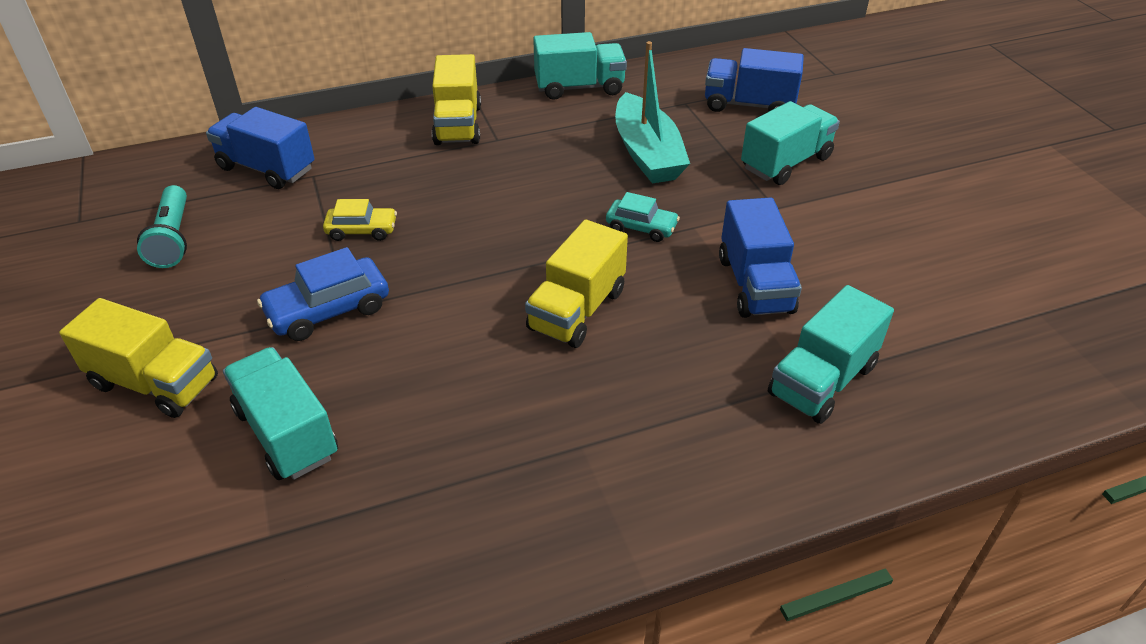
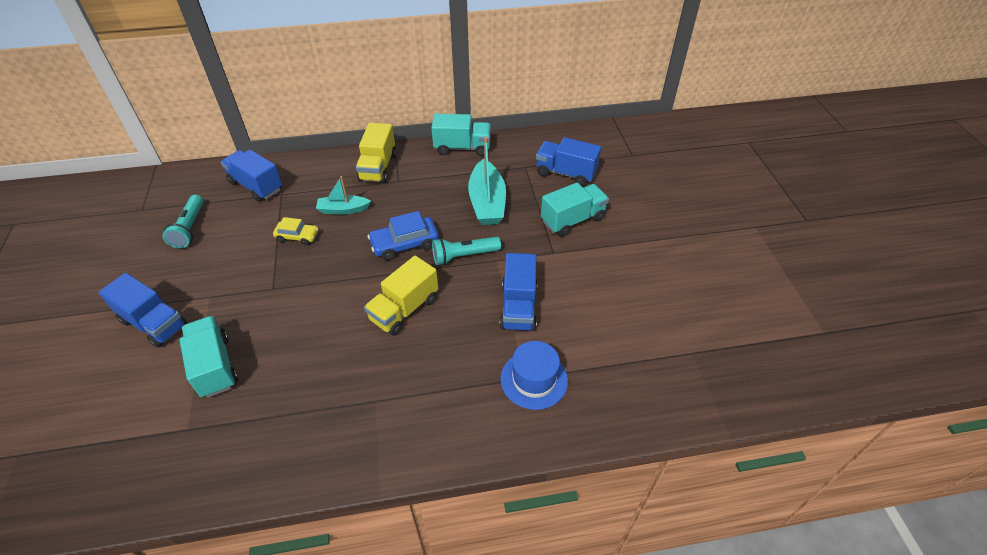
camera: 10 degrees right, 5 degrees up
(155, 383) = (154, 323): yellow truck -> blue truck
(328, 310) = (261, 289): blue car -> blue car (404, 244)
(423, 186) = (343, 209): none -> turquoise boat
(641, 227) = (464, 256): turquoise car -> turquoise flashlight
(822, 380) = (534, 379): turquoise truck -> blue hat

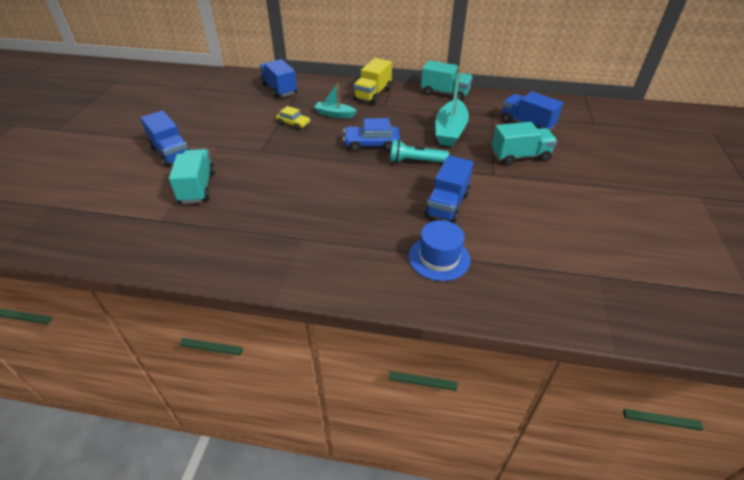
camera: 20 degrees right, 5 degrees down
(189, 228) = (222, 105): turquoise flashlight -> none
(404, 309) = (352, 185): yellow truck -> none

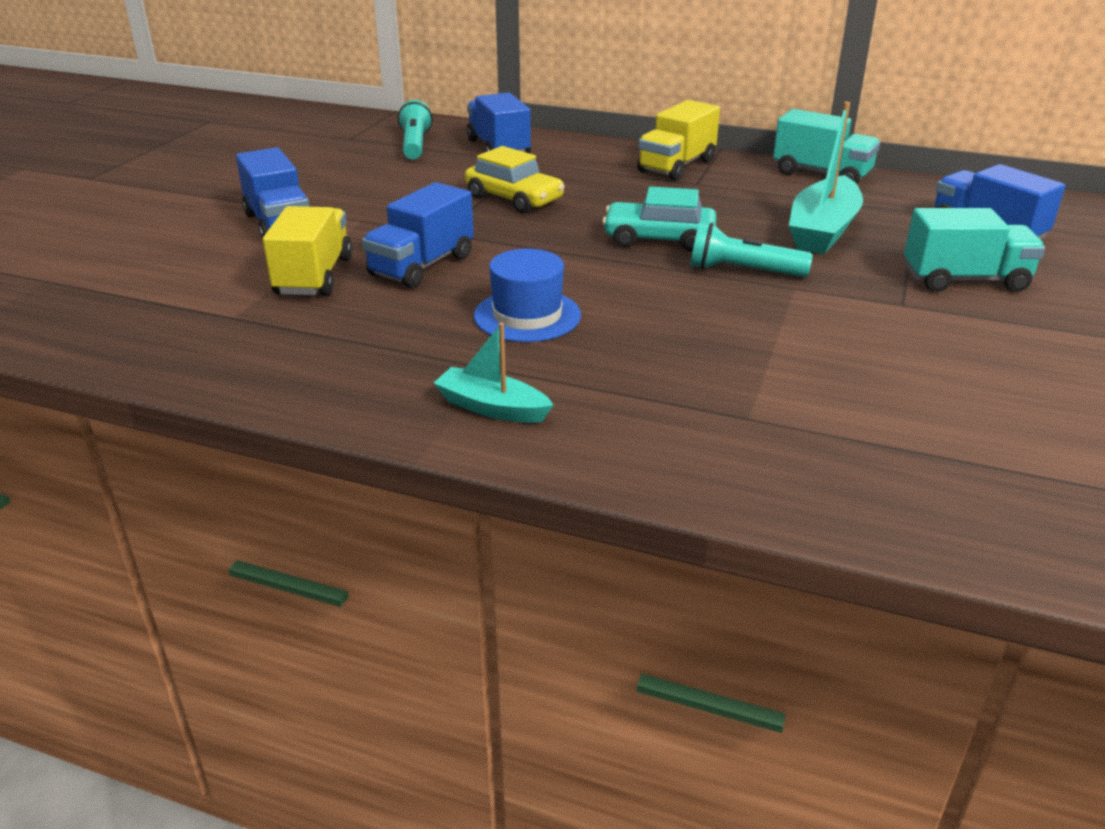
camera: 10 degrees right, 10 degrees down
(197, 187) = (314, 276): turquoise truck -> yellow truck
(234, 90) = (415, 145): none -> turquoise flashlight
(293, 124) = (514, 199): yellow car -> yellow car, size x1.56
(334, 114) = (596, 190): turquoise boat -> turquoise boat (492, 408)
(371, 144) = (659, 239): blue car -> turquoise car
(439, 258) = (763, 424): blue hat -> blue hat (527, 315)
(447, 204) = (796, 342): blue truck -> blue truck (422, 266)

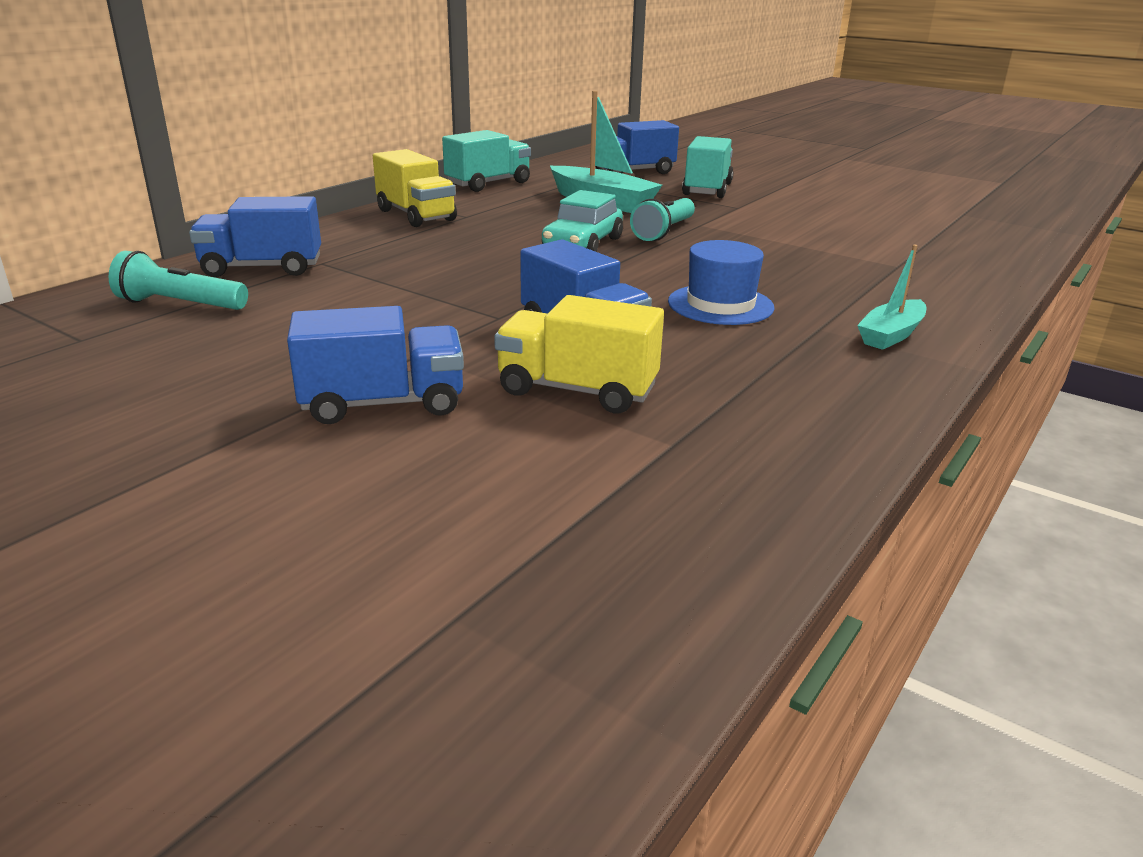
camera: 75 degrees left, 5 degrees down
(514, 199) = (431, 278): yellow car -> none

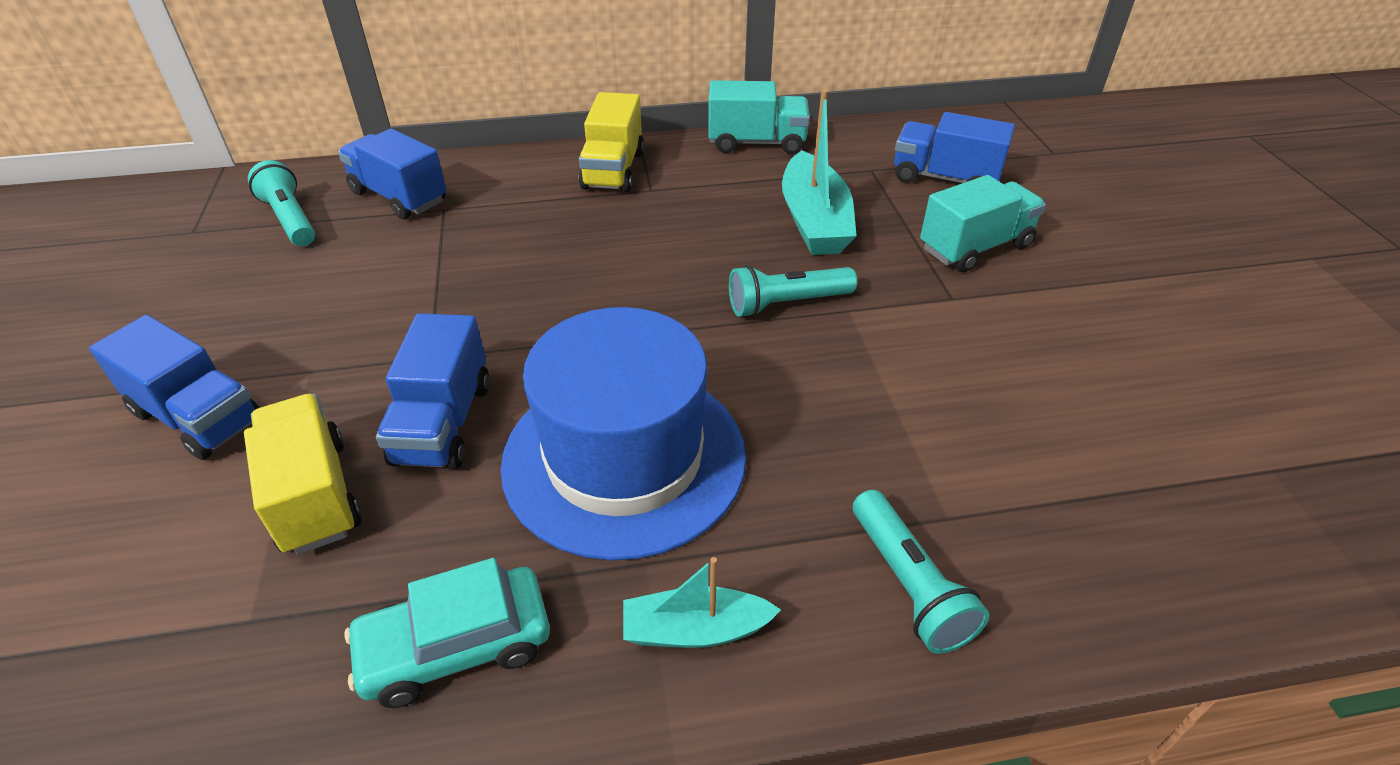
camera: 45 degrees right, 15 degrees up
(583, 244) = (674, 285): turquoise car -> turquoise car (456, 646)
(720, 305) = (624, 458): blue hat -> blue hat, size x1.88
(930, 287) = (908, 585): none -> turquoise flashlight

